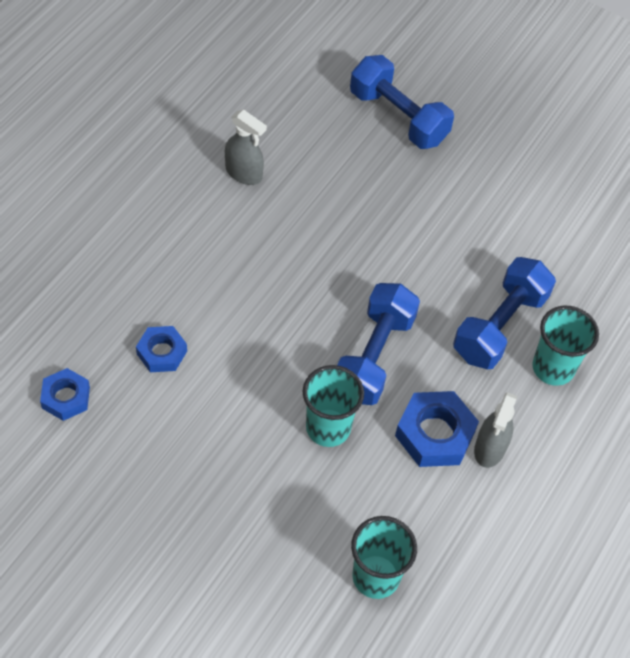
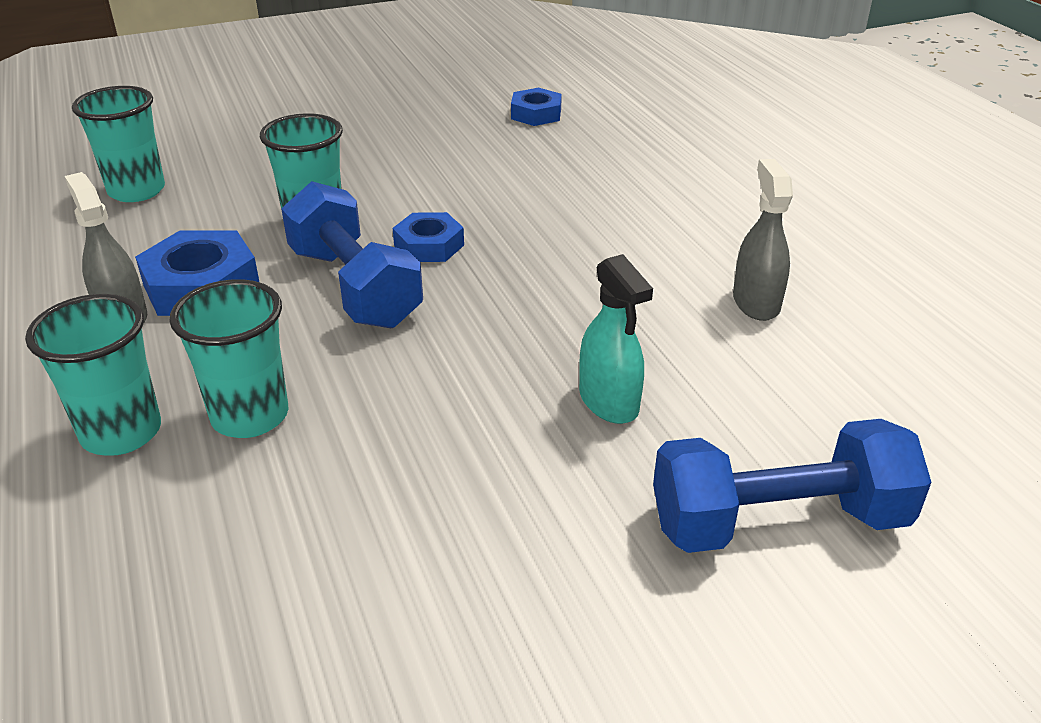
camera: 130 degrees right, 20 degrees down
(162, 352) = (529, 167): blue nut -> blue nut (429, 245)
(244, 173) = (756, 302): grey spray bottle -> grey spray bottle turned 105 degrees clockwise
(373, 198) = (609, 402): none -> turquoise spray bottle
(500, 326) = (250, 416): blue dumbbell -> turquoise cup

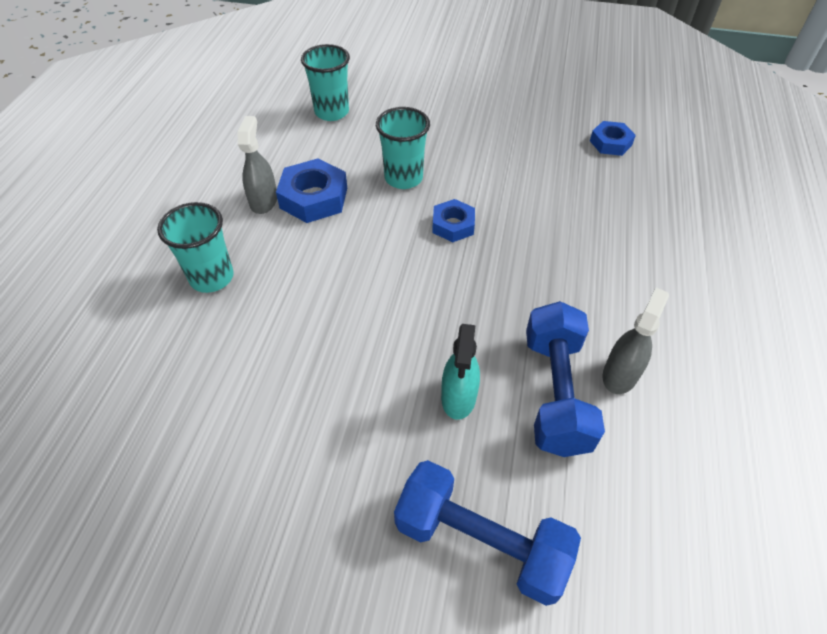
camera: 35 degrees right, 15 degrees up
(250, 416) = (272, 299): turquoise cup -> none
(354, 287) = (388, 237): blue dumbbell -> blue dumbbell (555, 393)

